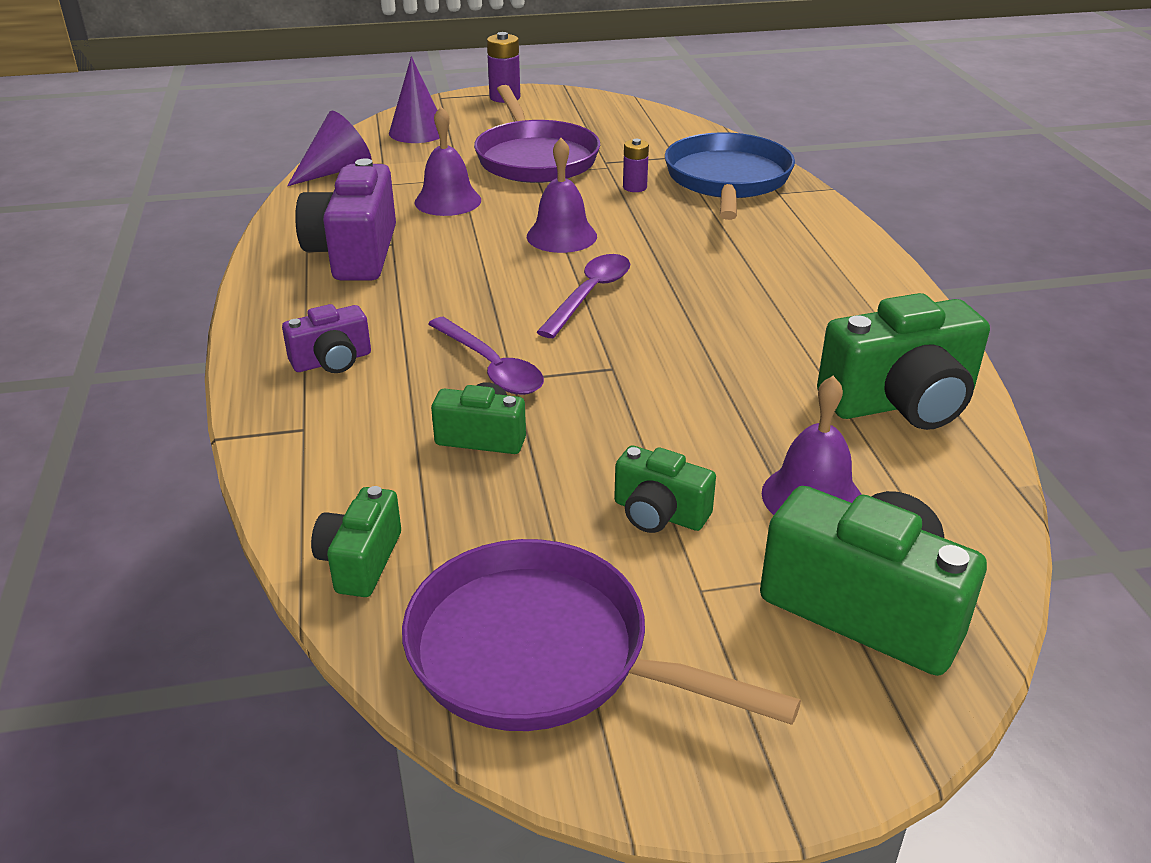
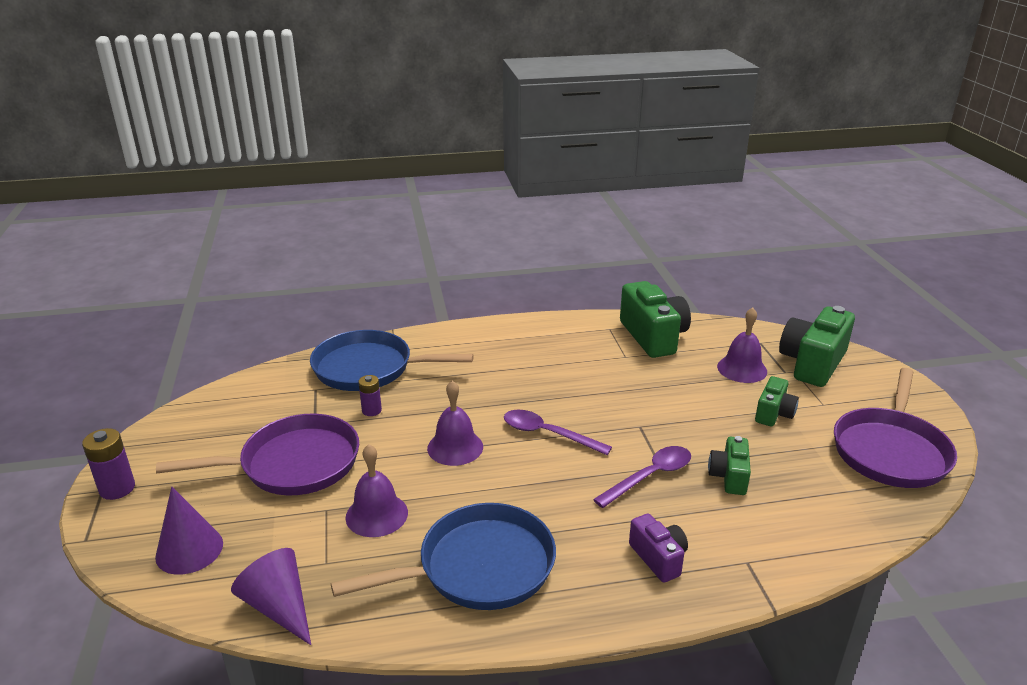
camera: 90 degrees left, 5 degrees down
(354, 253) = (478, 567): purple camera -> blue pan
(360, 561) = (861, 518): green camera -> none

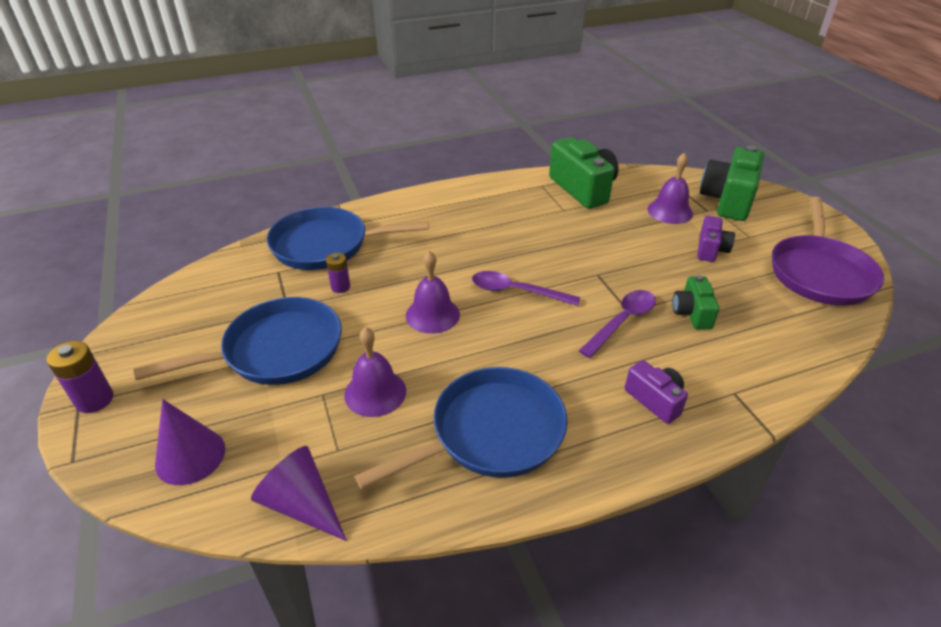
camera: 10 degrees left, 10 degrees up
(293, 464) = (276, 350): purple pan -> blue pan
(774, 413) = (711, 249): green camera -> purple camera

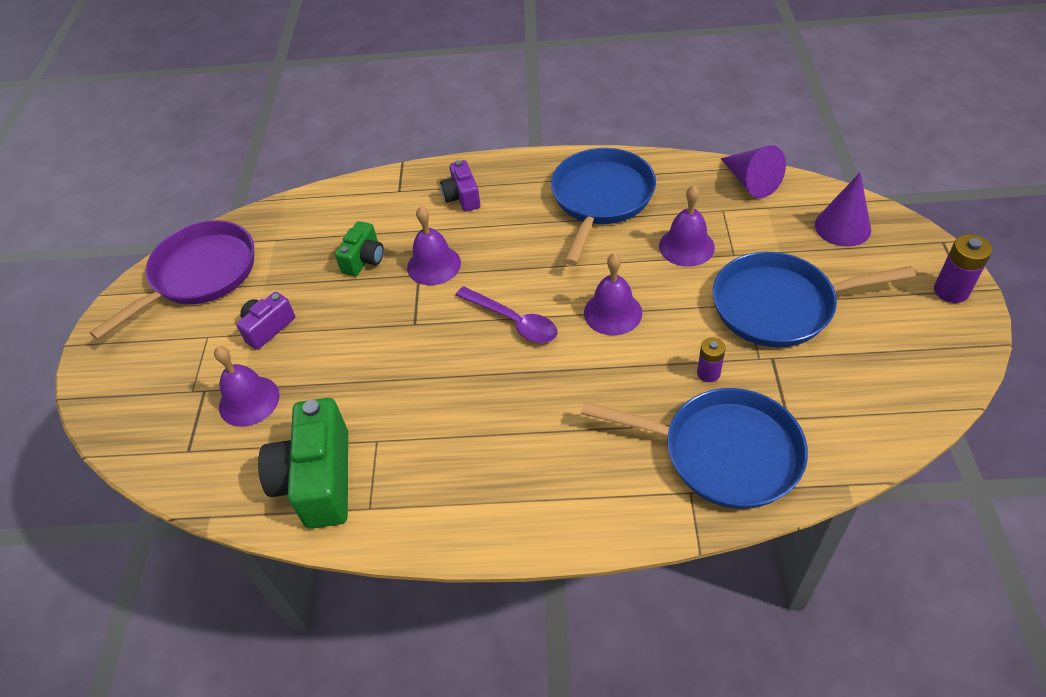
camera: 155 degrees left, 10 degrees up
(491, 433) = (601, 199): blue pan -> blue pan turned 120 degrees clockwise
(622, 321) = (434, 265): purple spoon -> purple bell
(727, 200) = (160, 402): green camera -> none

